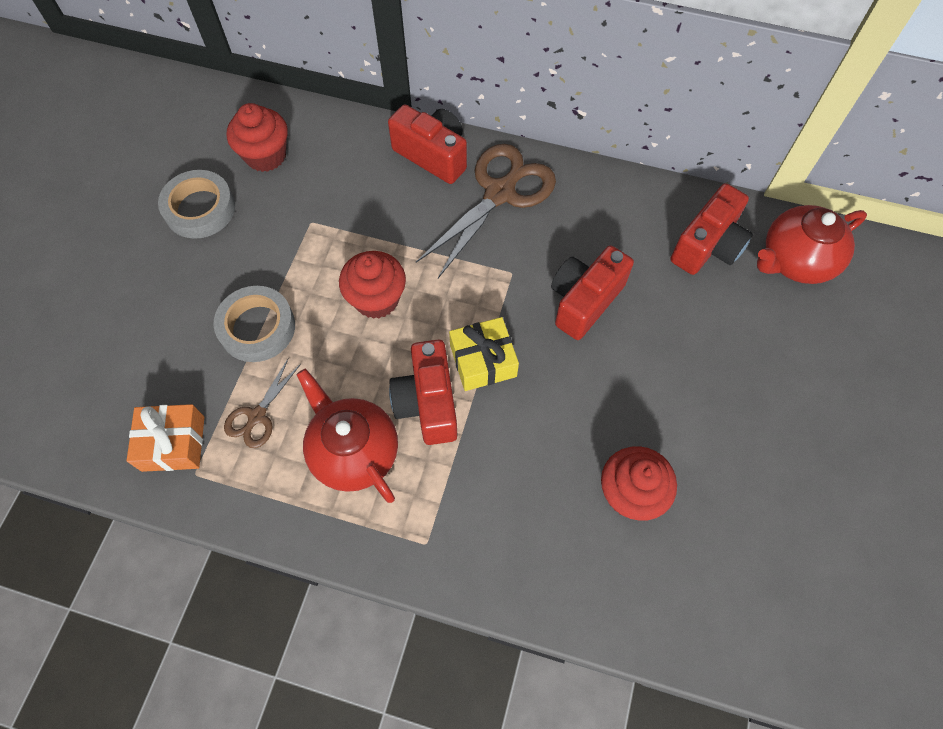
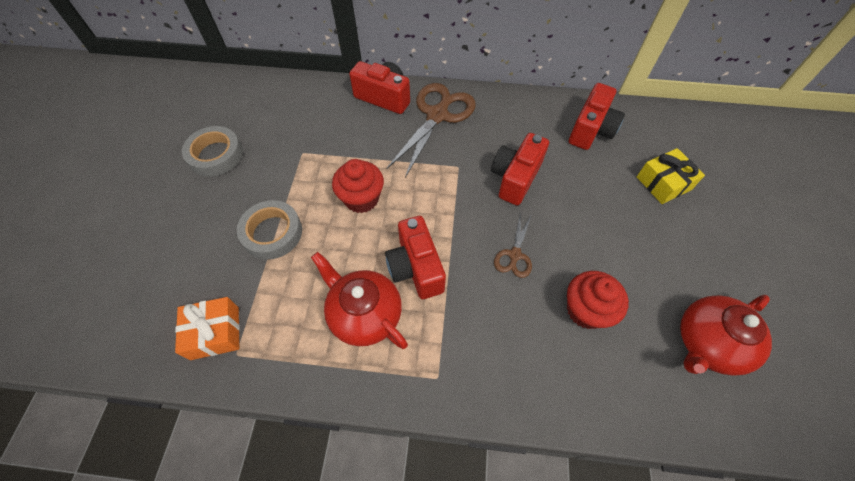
camera: 10 degrees left, 5 degrees down
(257, 416) = (282, 299): brown scissors -> brown scissors (515, 255)
(266, 156) = (261, 113): red cupcake -> none
(483, 361) = (451, 231): yellow gift -> yellow gift (663, 183)
(795, 260) = (653, 131): red teapot -> red teapot (707, 343)

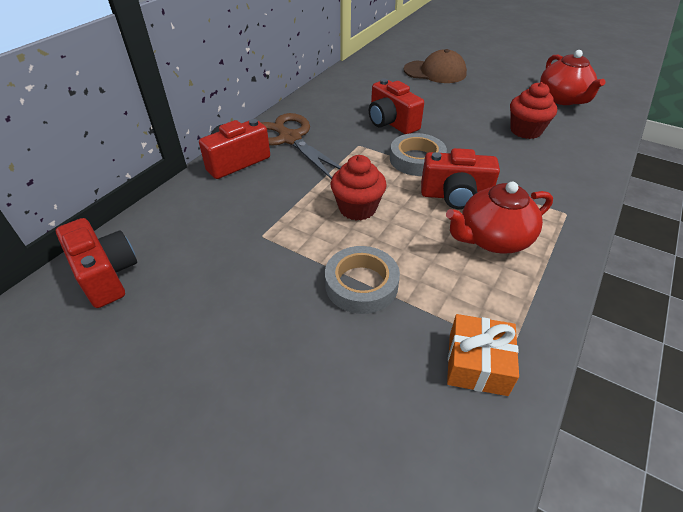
camera: 65 degrees left, 15 degrees down
(215, 155) = (198, 315): grey tape -> grey tape (416, 159)
(515, 255) = (465, 144): brown scissors -> none
(591, 130) = (368, 80): red camera -> red camera (106, 275)
(663, 183) = (435, 72): yellow gift -> brown cap

